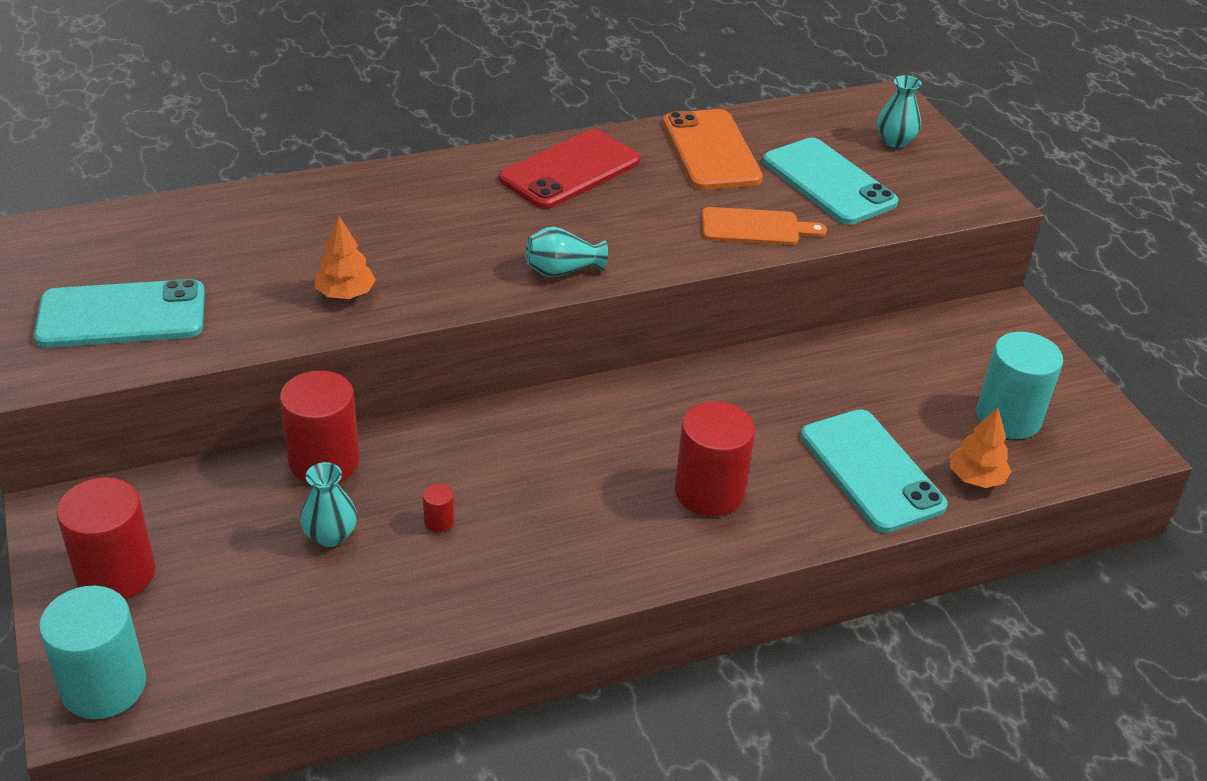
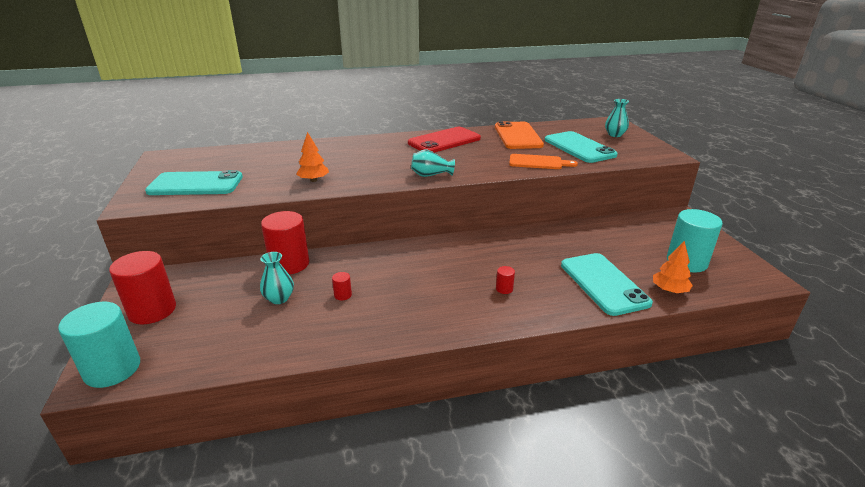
camera: 10 degrees right, 10 degrees down
(709, 492) = (504, 289): red cylinder -> red cylinder, size x0.41

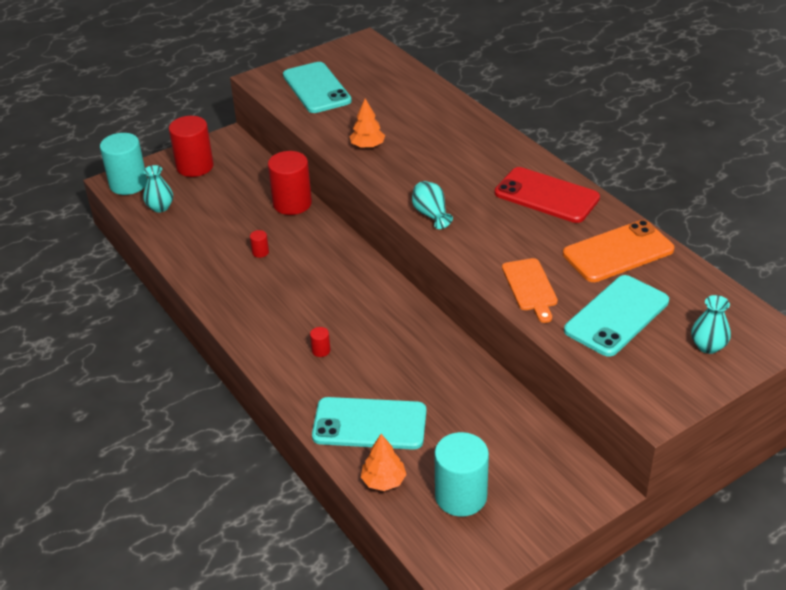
camera: 70 degrees right, 10 degrees up
(279, 298) = (239, 220): turquoise vase -> turquoise vase (160, 207)
(603, 283) = (369, 424): turquoise phone -> turquoise phone turned 45 degrees clockwise

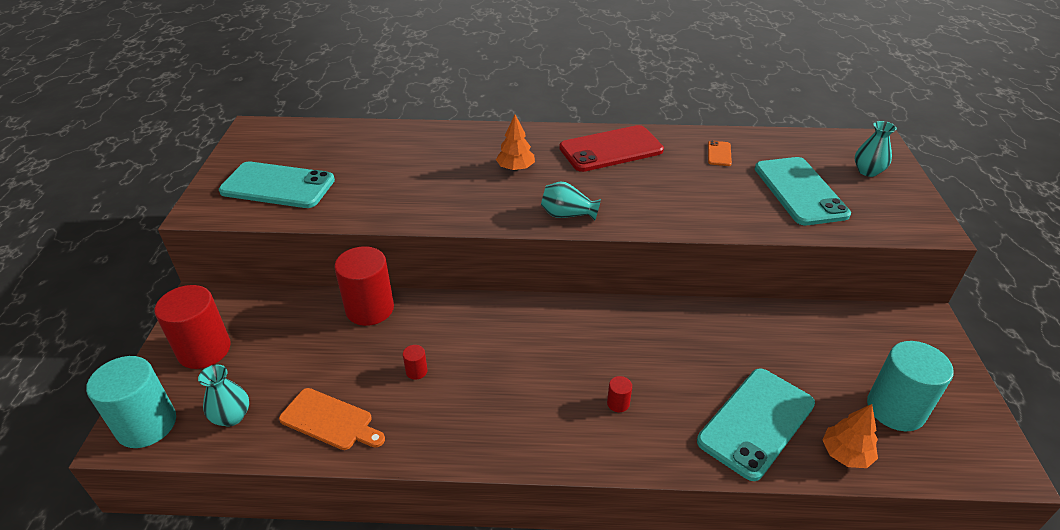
camera: 55 degrees left, 0 degrees up
(367, 146) = (416, 200): orange tree -> orange tree (515, 168)
(530, 287) = (726, 213): orange cutting board -> orange cutting board (330, 420)
(618, 252) = (719, 154): orange phone -> orange phone, size x0.43

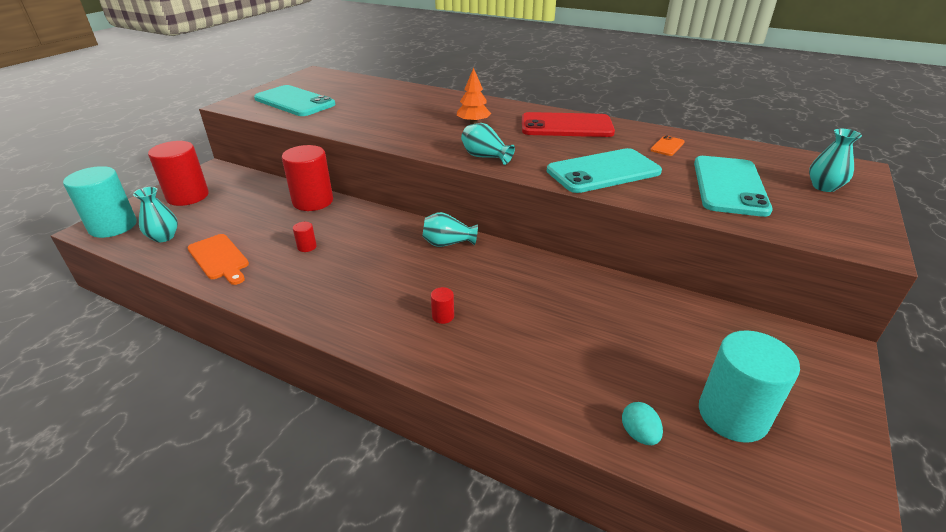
camera: 25 degrees right, 5 degrees down
(558, 317) = (448, 243): none -> turquoise vase
(756, 422) = (562, 374): turquoise phone -> turquoise phone (603, 171)
(845, 454) = (639, 434): orange tree -> turquoise egg

